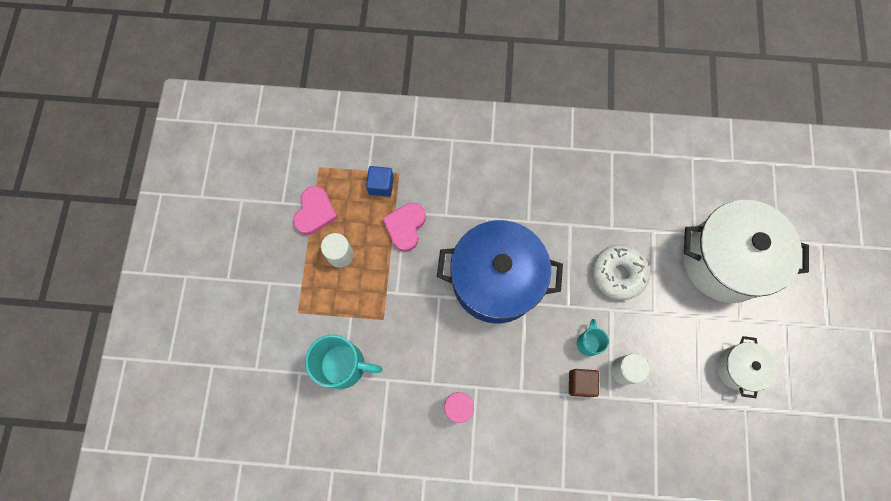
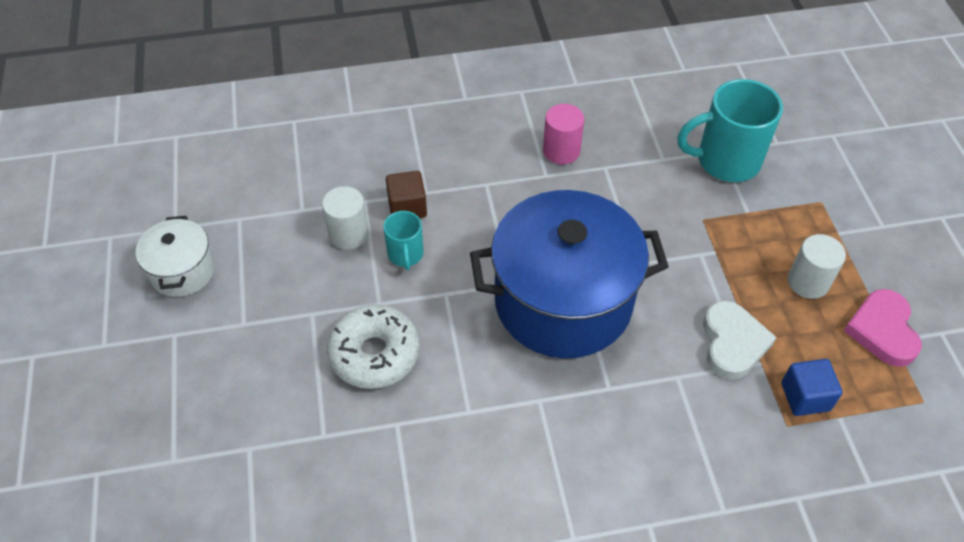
camera: 165 degrees right, 20 degrees down
(405, 227) = (732, 343): pink heart -> white heart
(724, 261) = (197, 415): white pot -> none

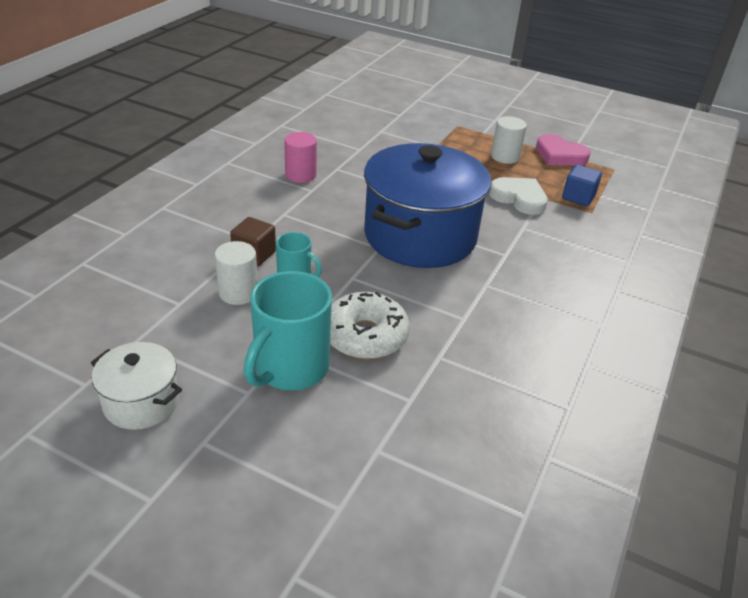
camera: 55 degrees left, 15 degrees down
(726, 161) = (390, 133): turquoise mug -> turquoise mug (290, 368)

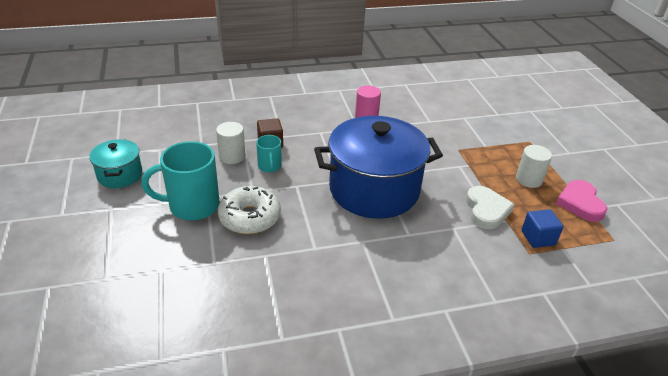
camera: 50 degrees right, 0 degrees up
(141, 402) = (120, 175): white pot -> turquoise pot

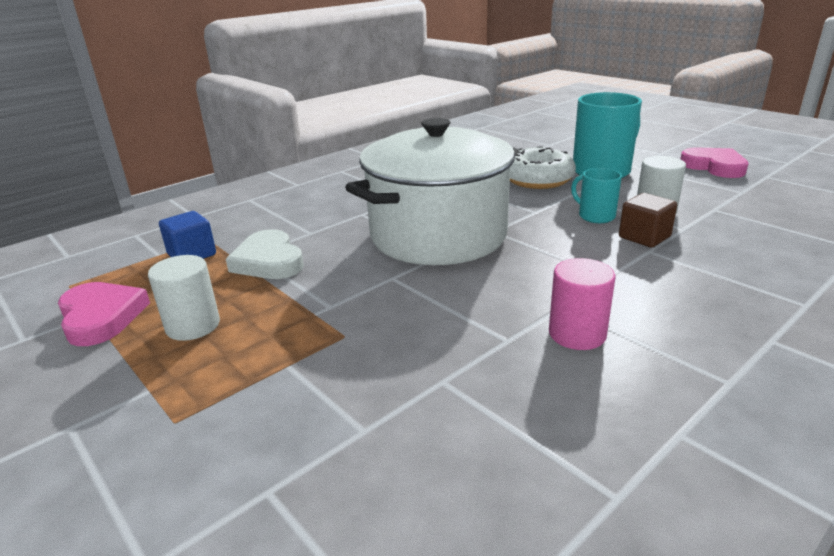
camera: 155 degrees right, 10 degrees down
(120, 175) = (714, 167): turquoise pot -> pink heart
(374, 189) = (438, 235): blue pot -> white pot

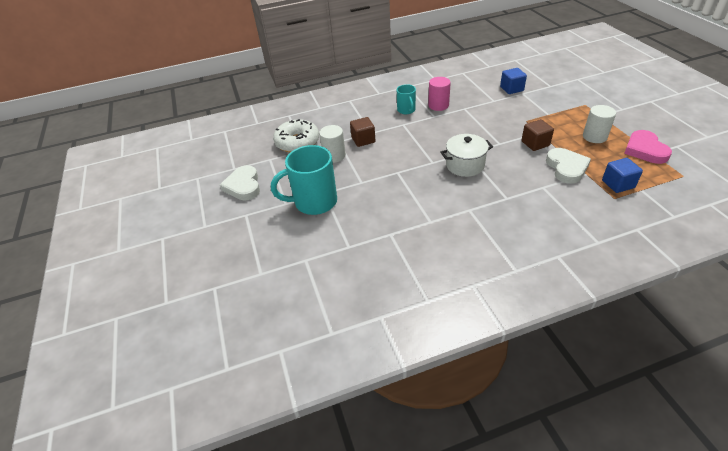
camera: 155 degrees left, 15 degrees up
(322, 289) = (535, 143): none -> brown cube
(402, 441) = (511, 89): none -> blue cube
(438, 235) = (465, 165): white pot -> white pot, size x0.48
(537, 179) = (366, 204): white donut -> white donut (297, 142)
(595, 216) = (369, 159): turquoise mug -> turquoise mug (406, 110)
(714, 167) = (243, 186): pink heart -> white heart

